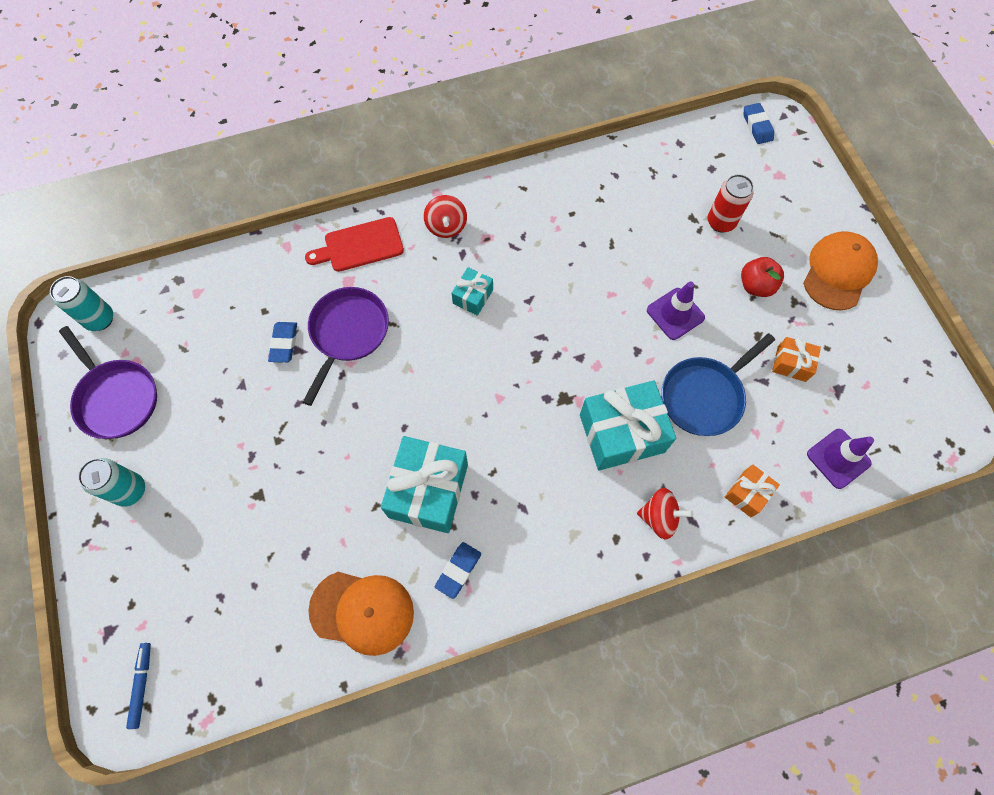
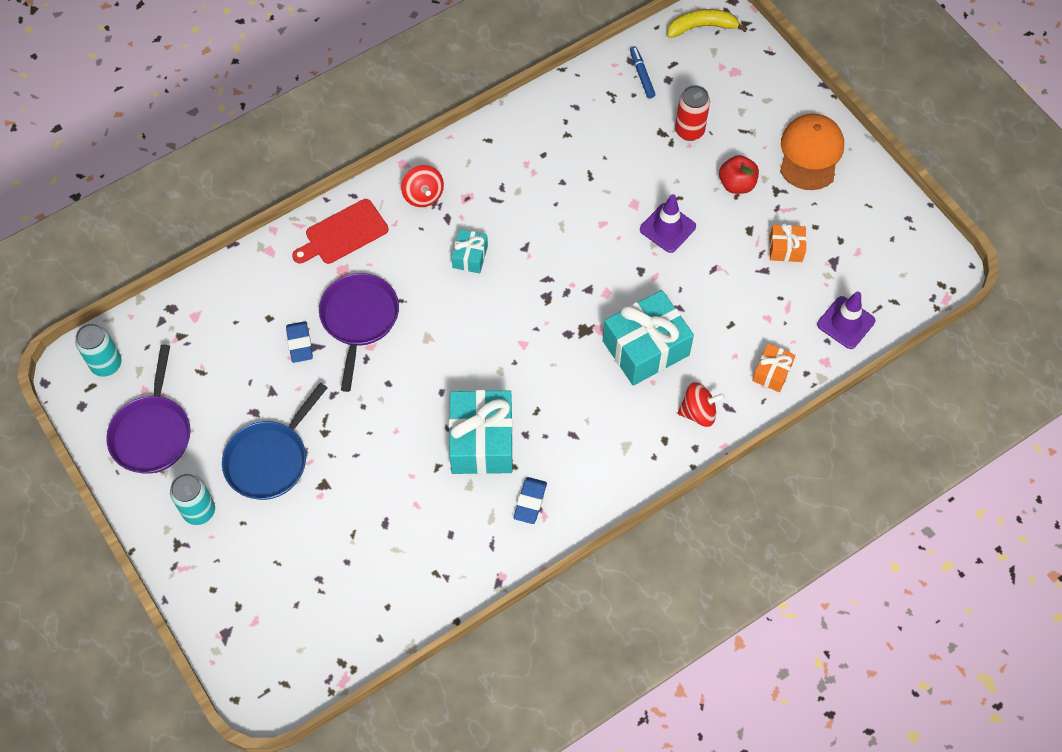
camera: 15 degrees left, 5 degrees down
(116, 398) = (152, 433): purple pan -> purple pan turned 60 degrees clockwise
(142, 685) = (274, 668): blue marker -> blue marker (641, 75)
(362, 611) = (454, 558): orange cap -> none
(704, 396) = (713, 296): blue pan -> blue pan (270, 459)
(757, 126) = (702, 27): blue eraser -> yellow banana

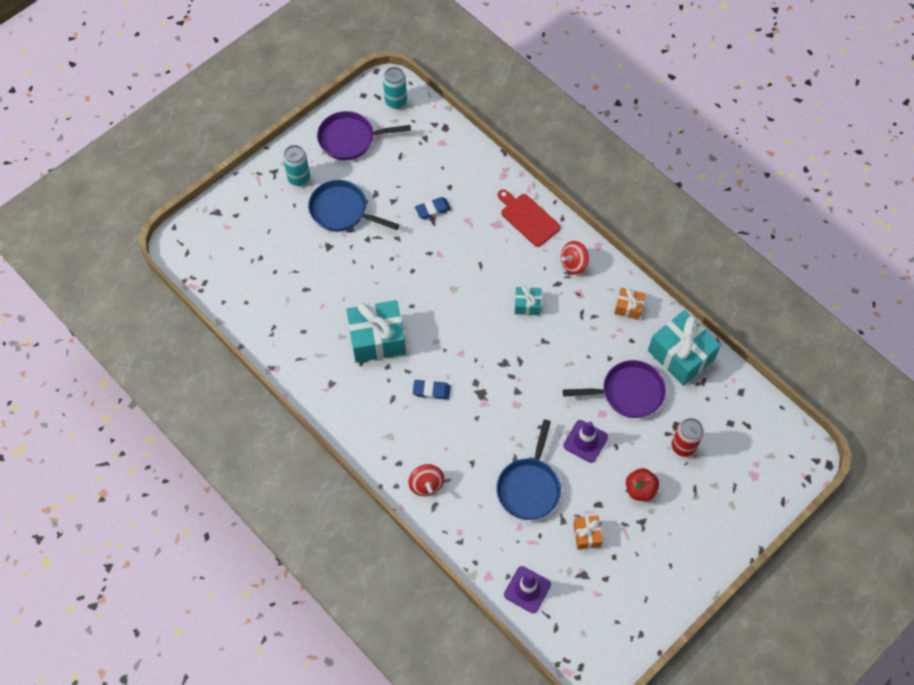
camera: 80 degrees right, 0 degrees up
(359, 319) = (459, 242): purple pan -> purple pan (628, 392)
(530, 502) = (335, 378): blue eraser -> blue eraser (431, 391)
(641, 75) = (729, 402): blue marker -> none
(645, 348) = (474, 439): turquoise gift -> turquoise gift (681, 355)
(702, 27) = (793, 443): yellow banana -> none
(718, 298) = (529, 487): none -> blue pan
(772, 373) = (470, 535): orange gift -> orange gift (628, 307)
(810, 153) = (686, 546): orange cap -> none

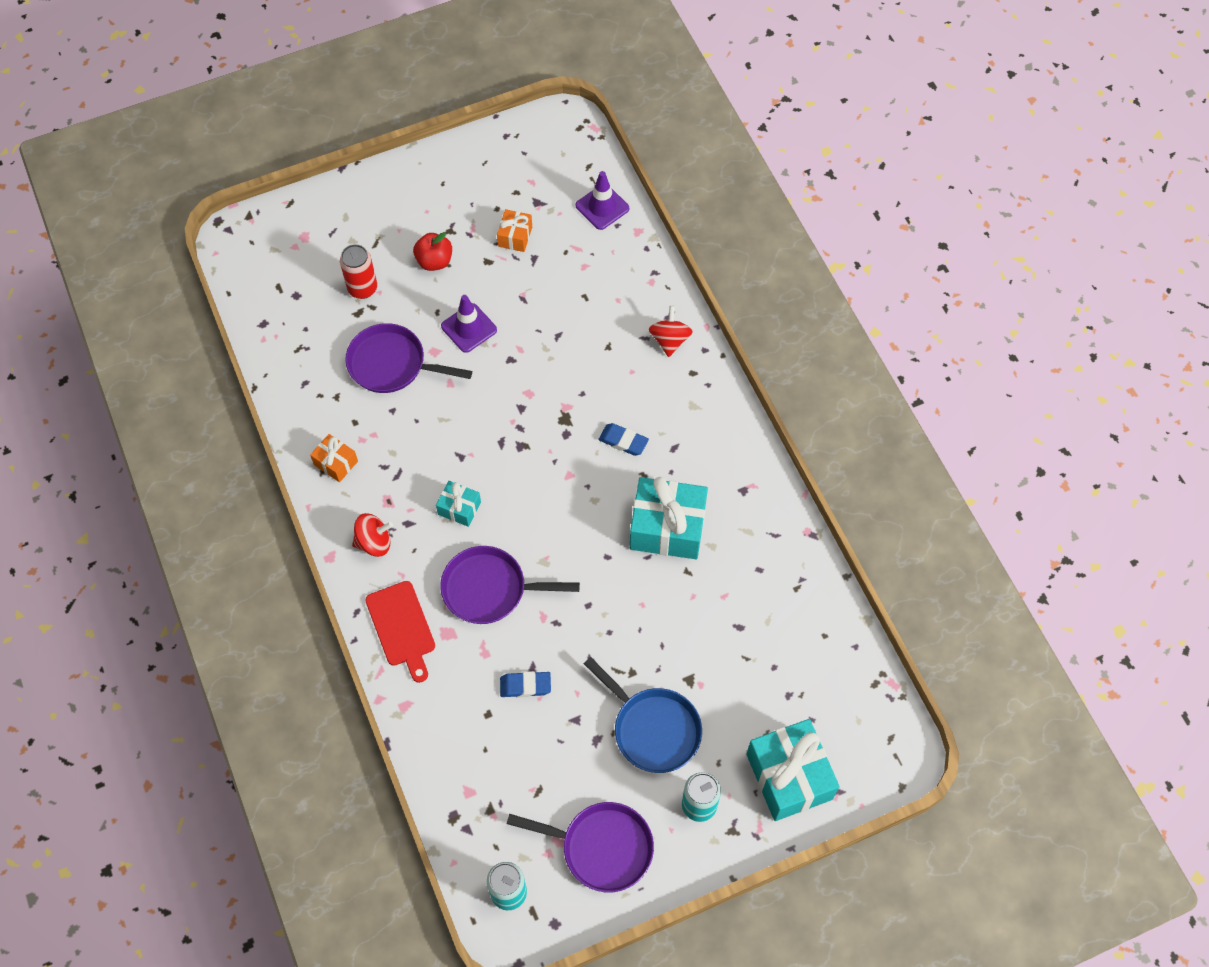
camera: 160 degrees left, 0 degrees up
(482, 259) = (489, 589): none -> purple pan
(529, 487) = (555, 301): blue pan -> none
(681, 355) = (306, 386): turquoise gift -> turquoise gift (789, 776)

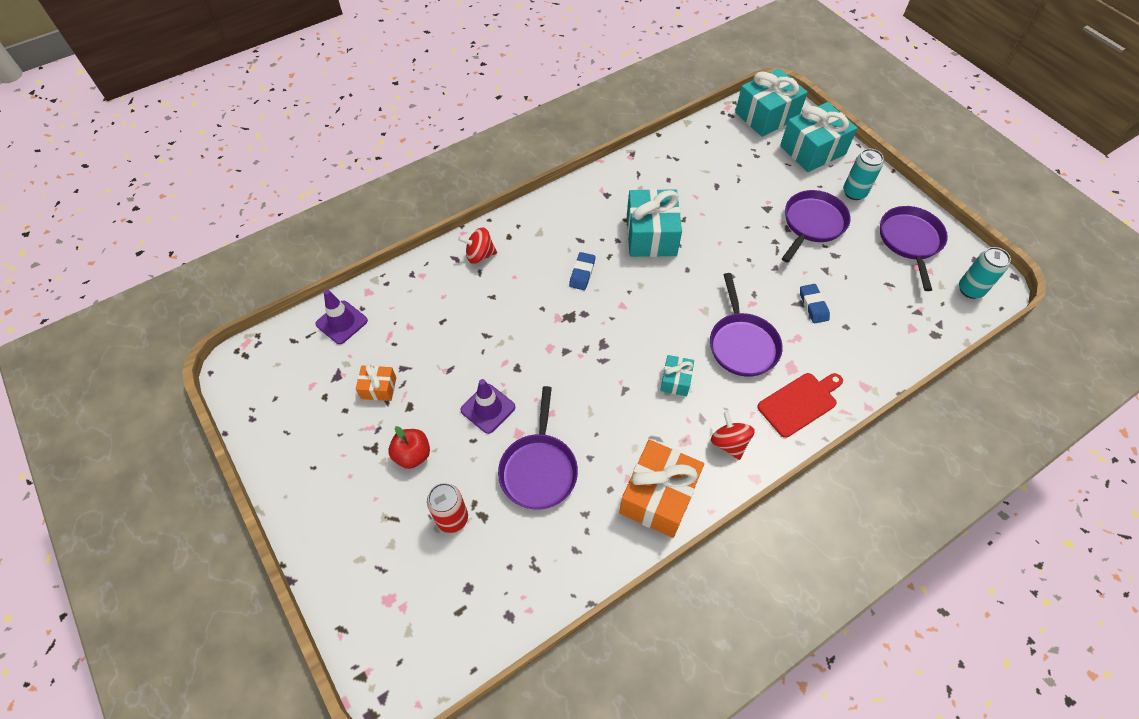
camera: 100 degrees left, 5 degrees down
(336, 463) = (658, 496): orange gift -> orange gift, size x1.99
(653, 729) = (812, 224): blue pan -> purple pan
(868, 733) = (766, 115): none -> turquoise gift

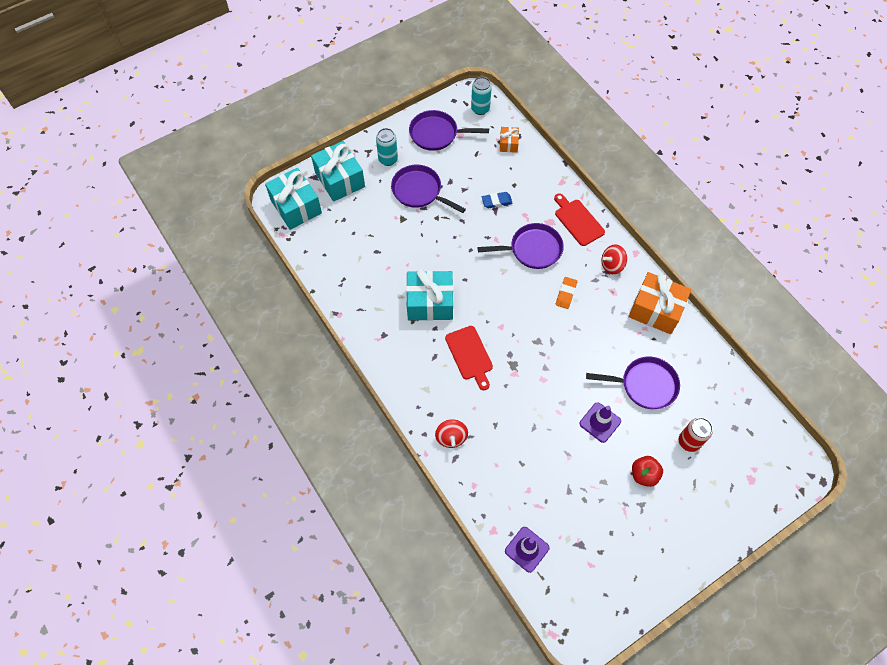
camera: 90 degrees left, 5 degrees up
(378, 388) = (589, 508): orange gift -> orange gift (508, 144)
(582, 273) = (470, 355): blue eraser -> red cutting board
(675, 380) = (566, 294): turquoise gift -> orange eraser

